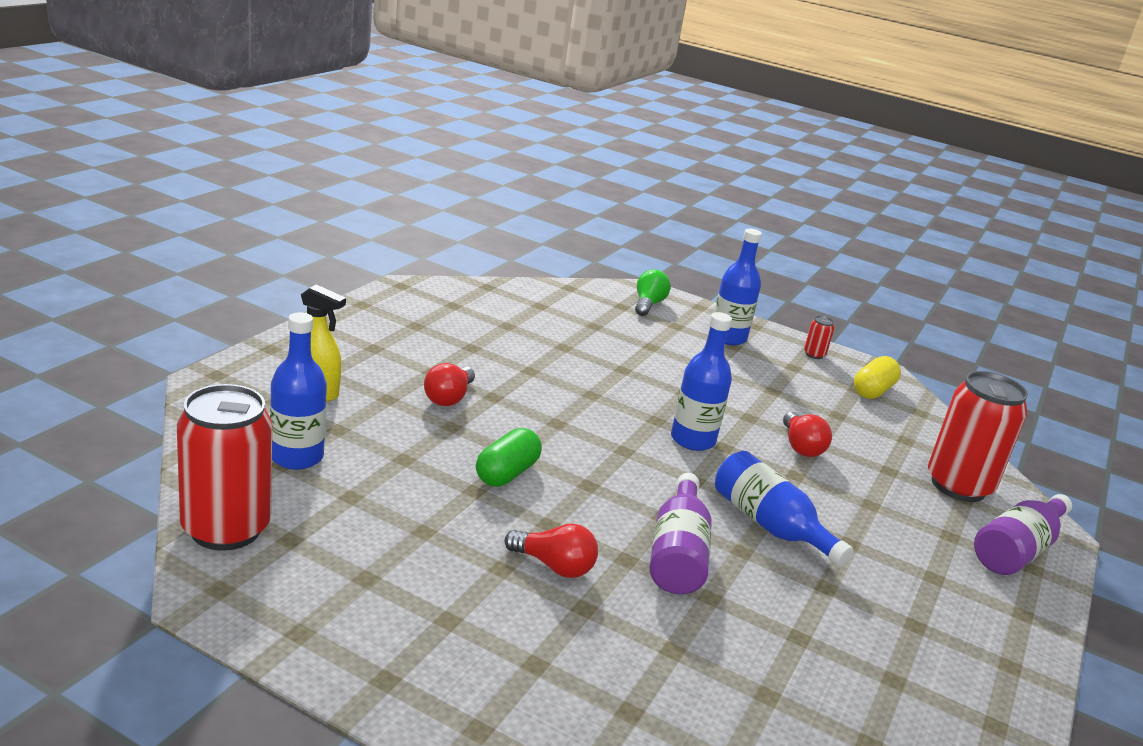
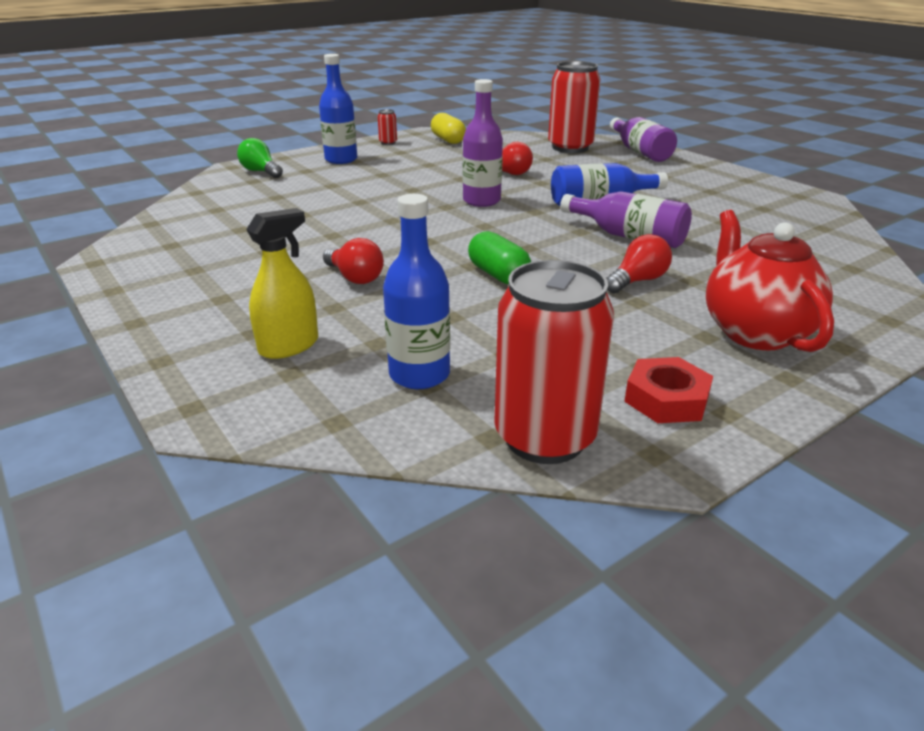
camera: 60 degrees left, 5 degrees up
(309, 593) = (666, 399): none -> red nut
(477, 657) = (754, 332): none -> red teapot
(692, 440) = (481, 201): blue bottle -> purple bottle

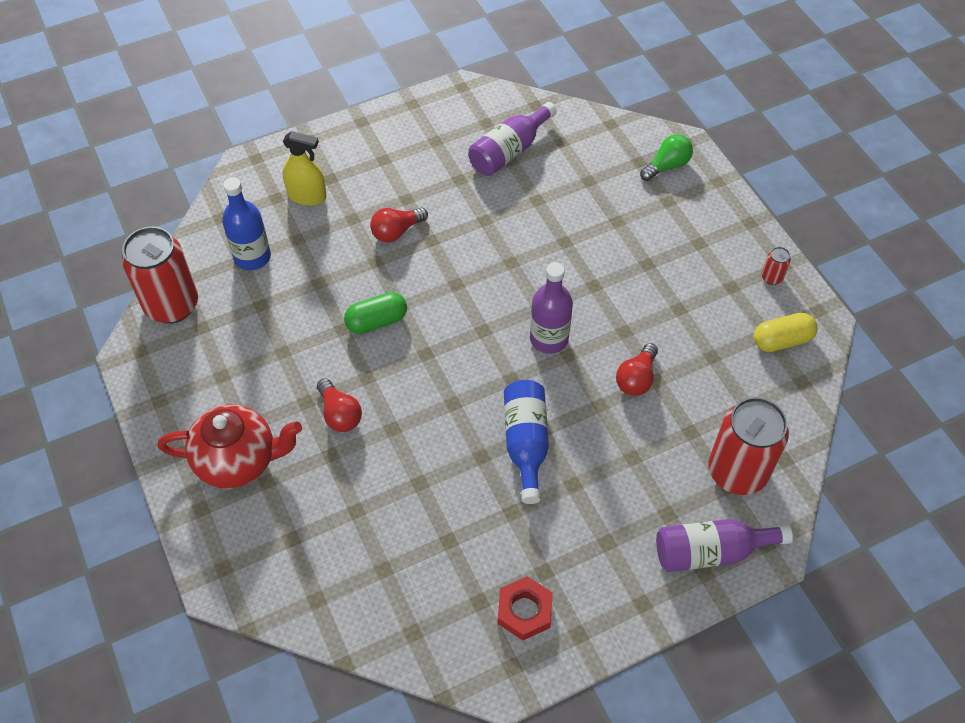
camera: 100 degrees right, 25 degrees up
(289, 346) = (307, 196): yellow spray bottle -> yellow spray bottle turned 45 degrees counterclockwise
(341, 159) = (704, 231): blue bottle -> none
(628, 236) = (431, 439): purple bottle -> purple bottle (509, 151)
(666, 399) = (183, 374): red nut -> red nut (524, 611)

